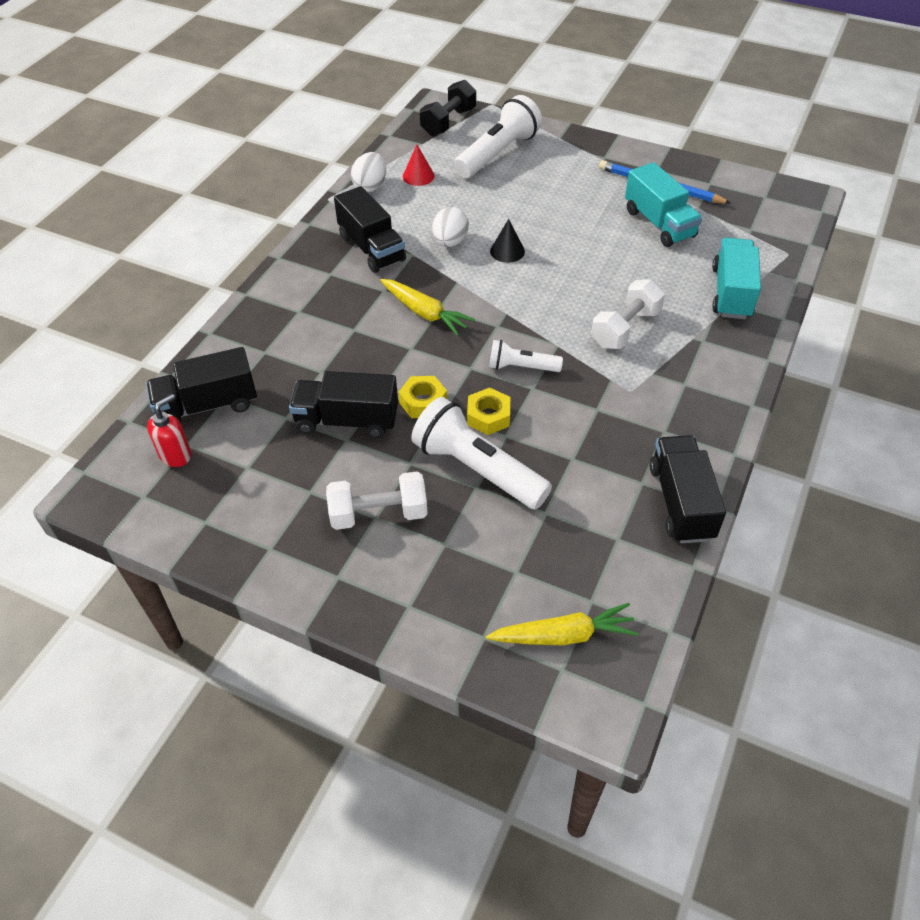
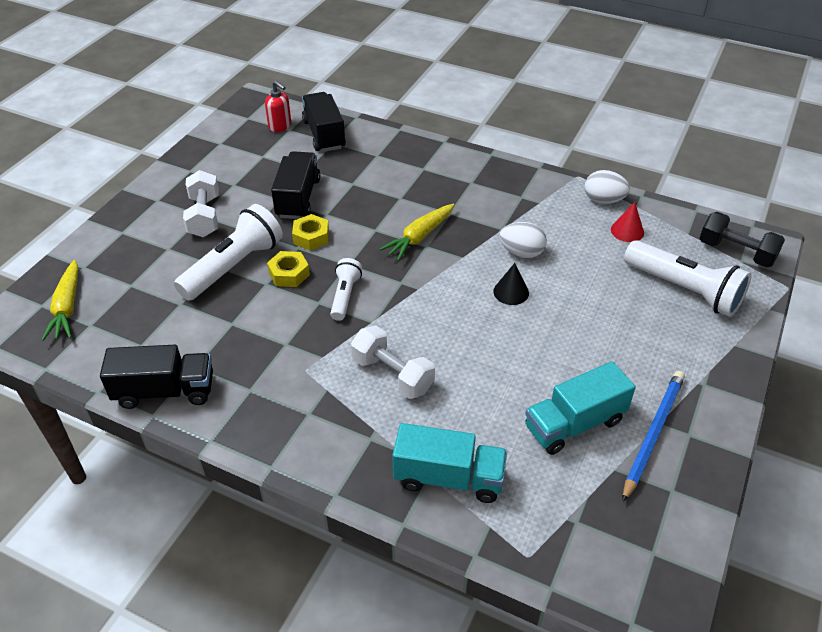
camera: 90 degrees right, 5 degrees down
(371, 248) = (507, 204): black truck -> none

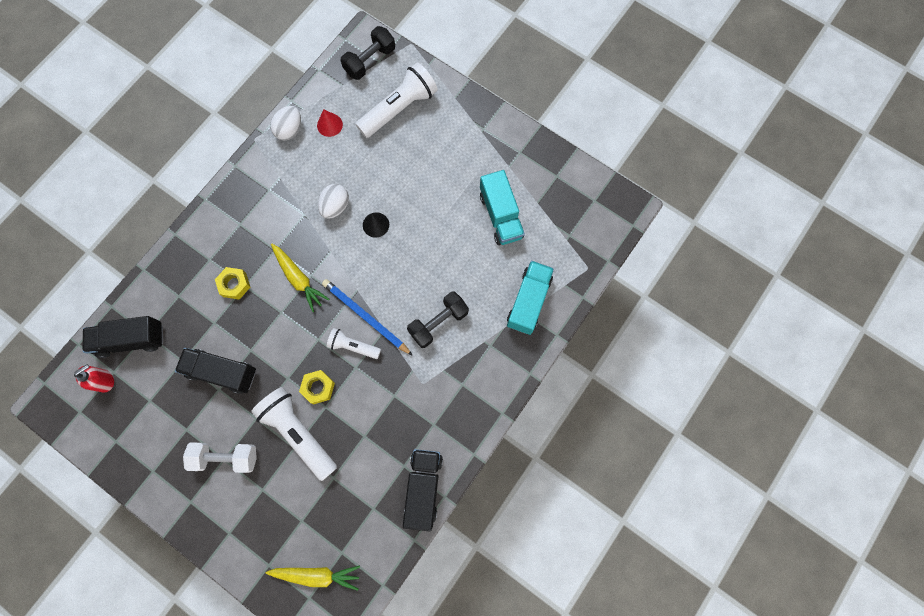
camera: 80 degrees left, 30 degrees up
(311, 237) = (277, 366): yellow nut -> yellow nut (234, 284)
(392, 374) = (438, 322): white dumbbell -> black dumbbell
(653, 434) = (516, 172): blue pencil -> blue pencil (365, 317)

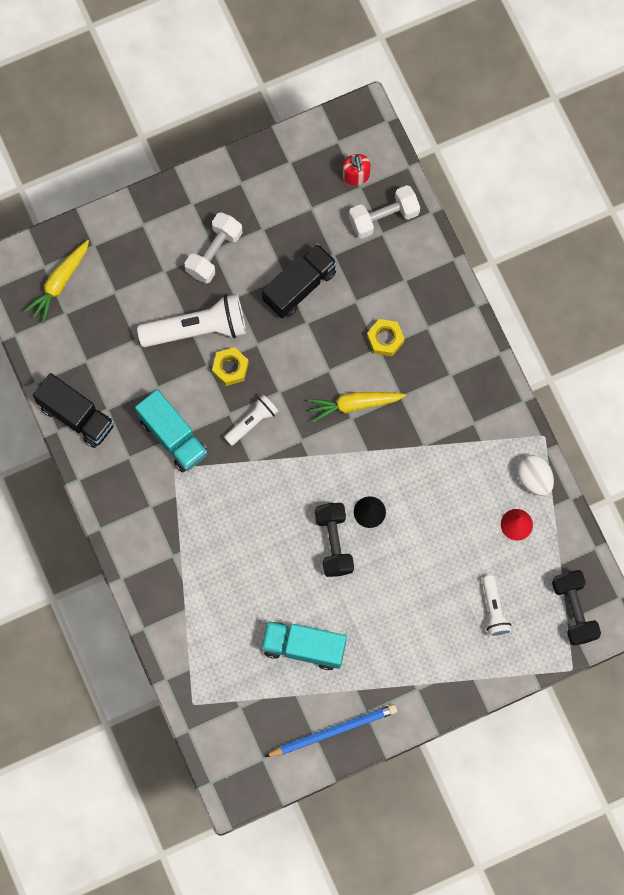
camera: 120 degrees right, 0 degrees up
(131, 340) = (383, 217): black truck -> white dumbbell
(335, 206) = (414, 481): white egg -> none
(365, 317) = (275, 449): blue pencil -> blue pencil (333, 731)
(399, 109) = (494, 610): white flashlight -> white flashlight, size x0.55
(438, 322) = (226, 518): black dumbbell -> black dumbbell (334, 543)
(528, 301) = (194, 620): turquoise truck -> turquoise truck (173, 437)

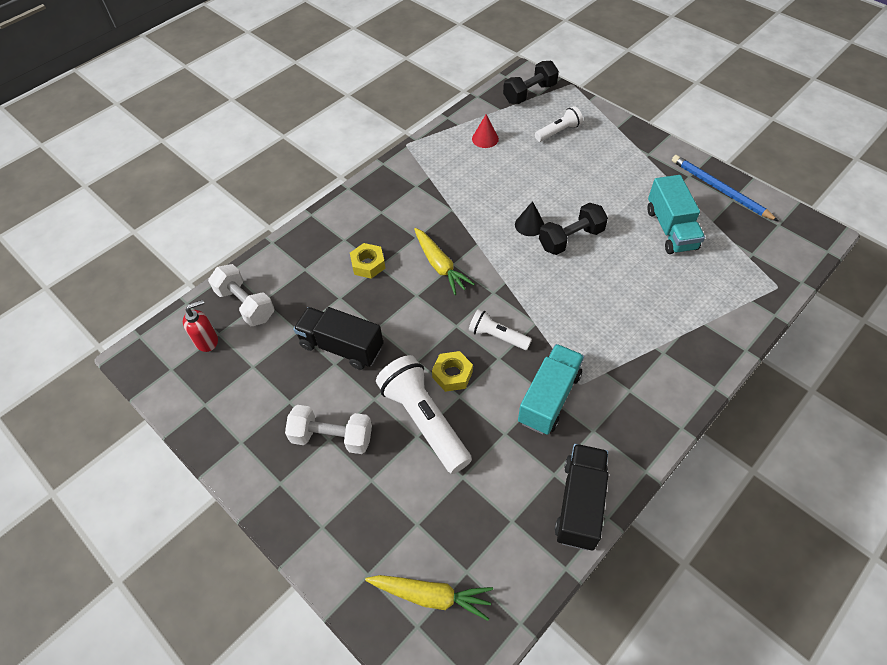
camera: 110 degrees left, 20 degrees down
(534, 479) = (443, 139): white egg -> none

